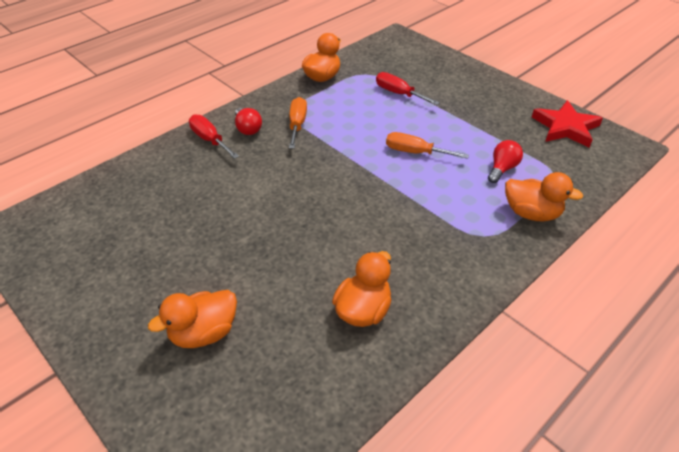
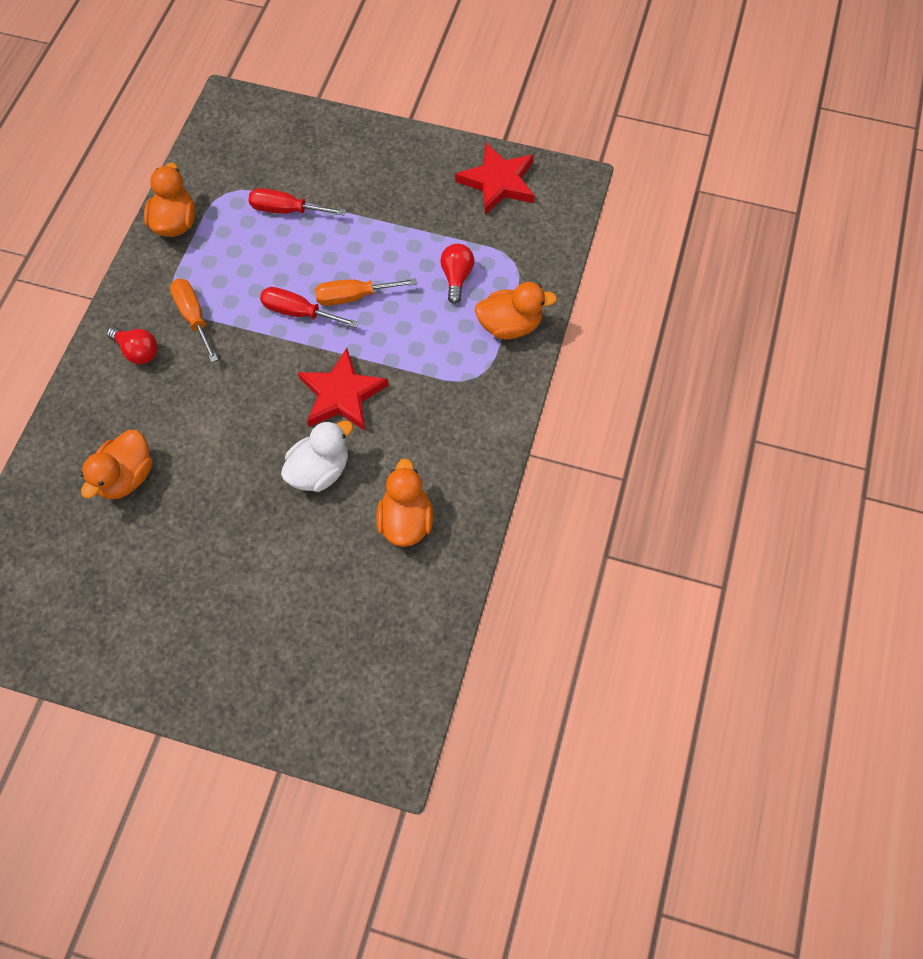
camera: 30 degrees left, 20 degrees up
(204, 333) = (272, 622): orange duck -> orange duck (126, 477)
(210, 140) = (103, 390): red screwdriver -> red screwdriver (298, 312)
(318, 245) = (319, 470): none -> white duck
(368, 205) = (342, 394): none -> red star

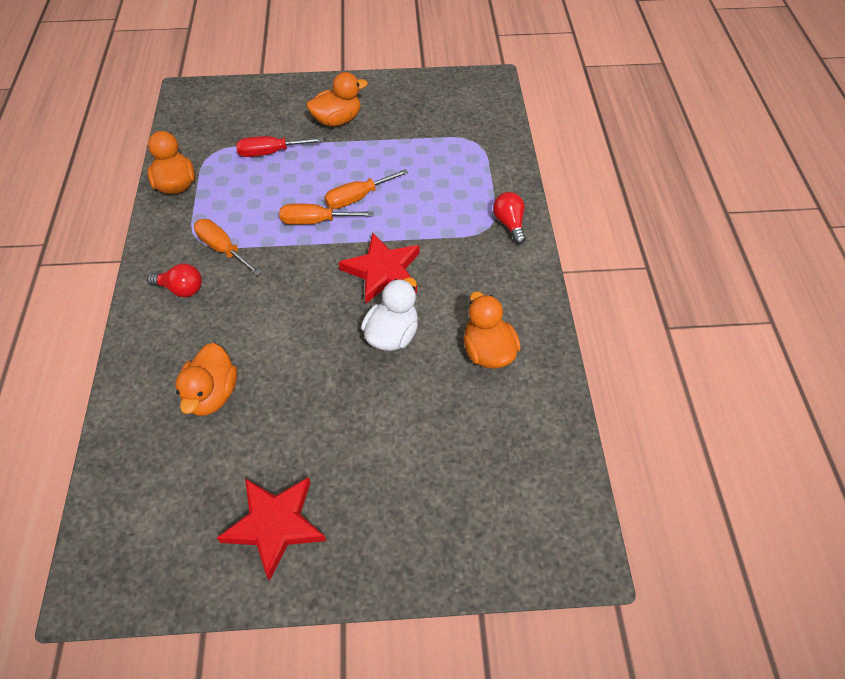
camera: 20 degrees left, 10 degrees down
(298, 312) = (315, 221): red screwdriver -> orange screwdriver
(456, 277) = (435, 163): red light bulb -> red light bulb (509, 224)
(498, 182) = (434, 94): red star -> red star (275, 525)
(510, 325) = (496, 184): orange duck -> orange duck (337, 120)

